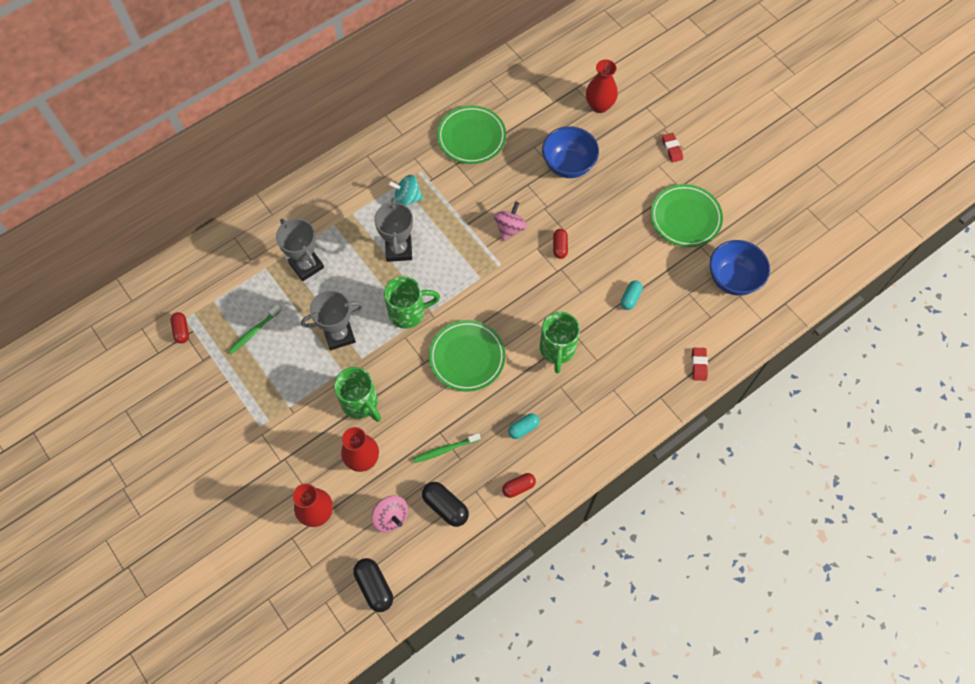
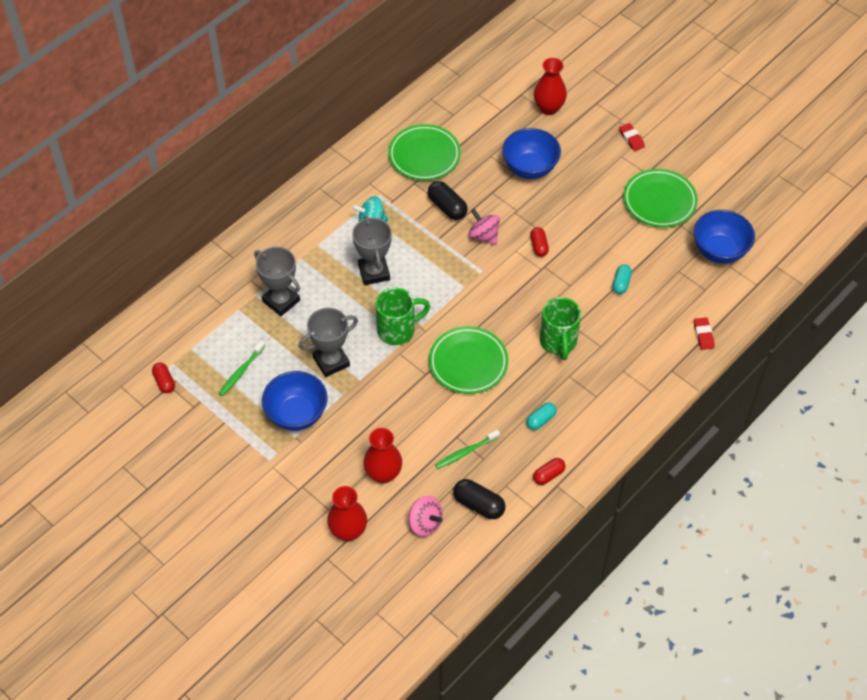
camera: 10 degrees left, 10 degrees down
(295, 384) = (297, 415): none -> blue bowl
(361, 403) = (369, 422): green mug -> none
(374, 586) = (423, 590): black capsule -> black capsule (447, 207)
(509, 228) = (483, 236): pink spinning top -> pink spinning top turned 60 degrees counterclockwise

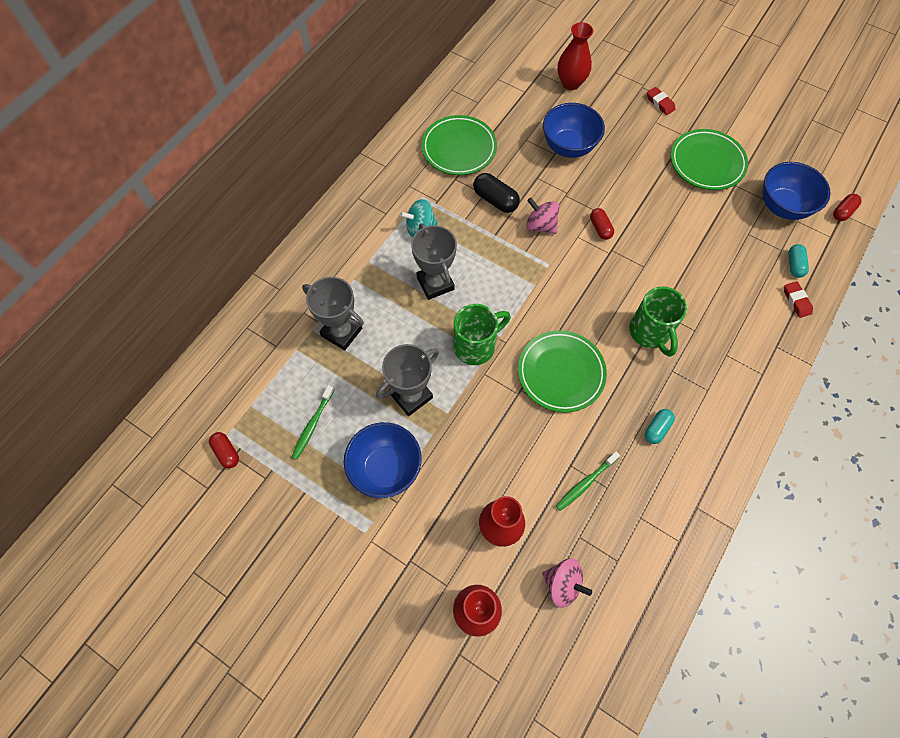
camera: 10 degrees left, 10 degrees up
(478, 505) = (617, 548): black capsule -> none
(548, 475) = (684, 496): red capsule -> red capsule (842, 212)
(621, 283) = (695, 256): turquoise capsule -> turquoise capsule (794, 265)

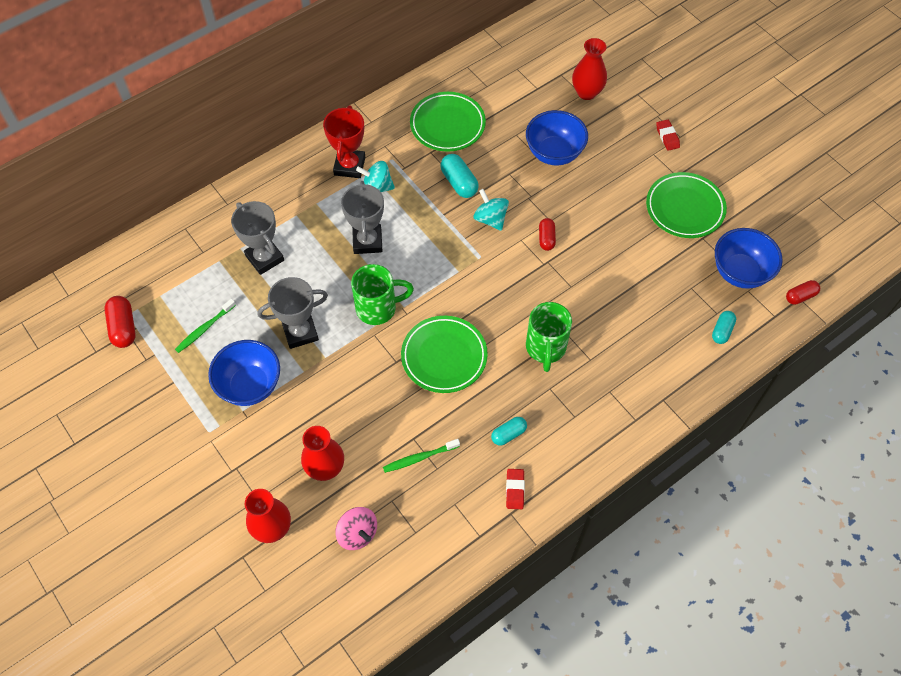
camera: 20 degrees right, 5 degrees down
(226, 452) = (123, 327): red capsule -> red capsule, size x1.52
(384, 215) = (349, 166): none -> red trophy
(495, 200) = (459, 183): black capsule -> turquoise capsule
(540, 225) = (490, 219): pink spinning top -> turquoise spinning top
(796, 301) = (705, 365): red eraser -> red eraser (515, 490)

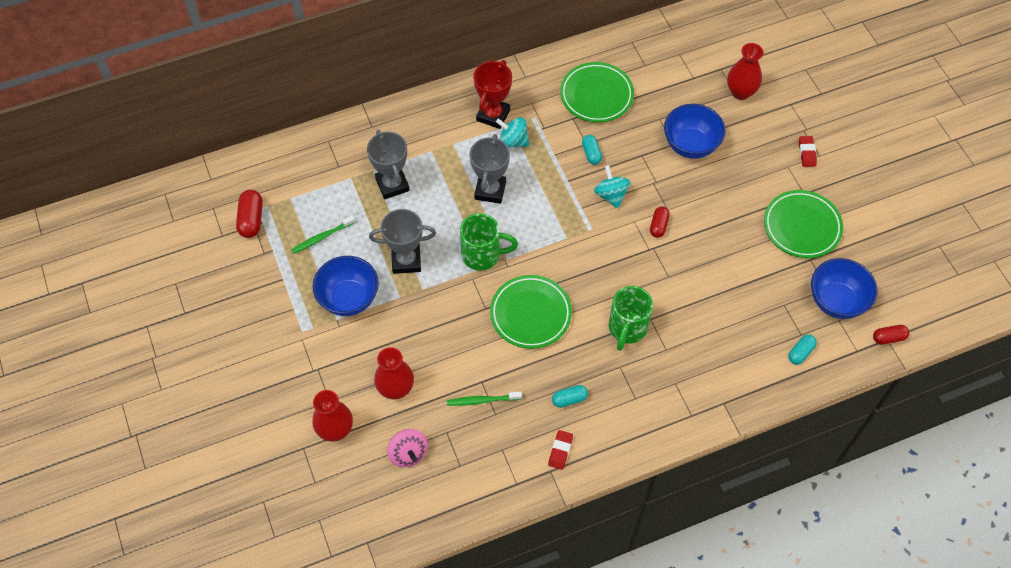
camera: 15 degrees right, 0 degrees up
(459, 183) = (591, 153): turquoise capsule -> turquoise capsule, size x0.66

